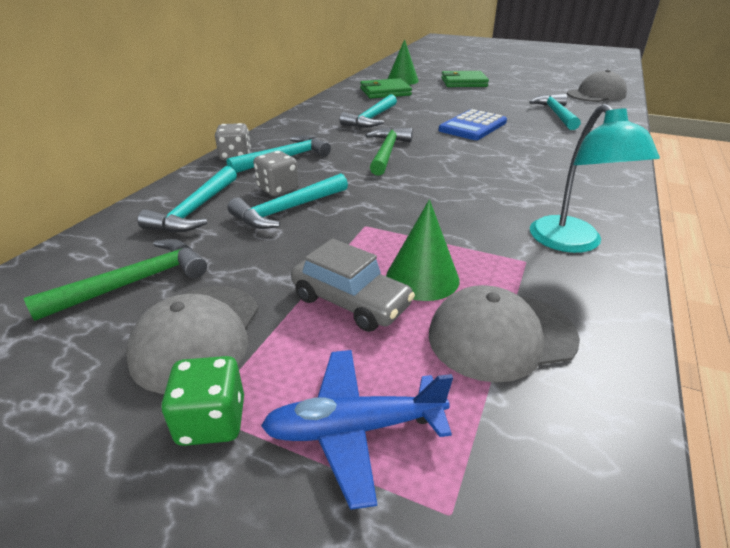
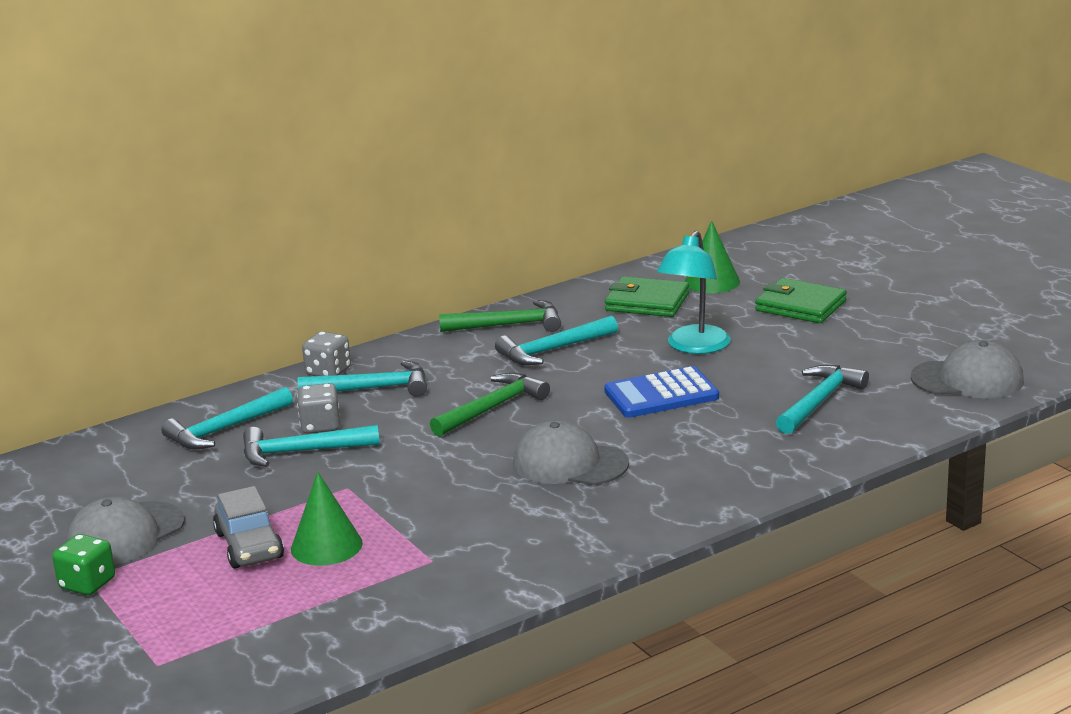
camera: 35 degrees right, 10 degrees down
(133, 283) = (120, 483): green hammer -> green hammer (508, 325)
(354, 429) = (156, 615): blue plane -> none
(501, 336) = (318, 602): grey cap -> grey cap (570, 463)
(572, 243) = (502, 559): turquoise lamp -> turquoise lamp (694, 347)

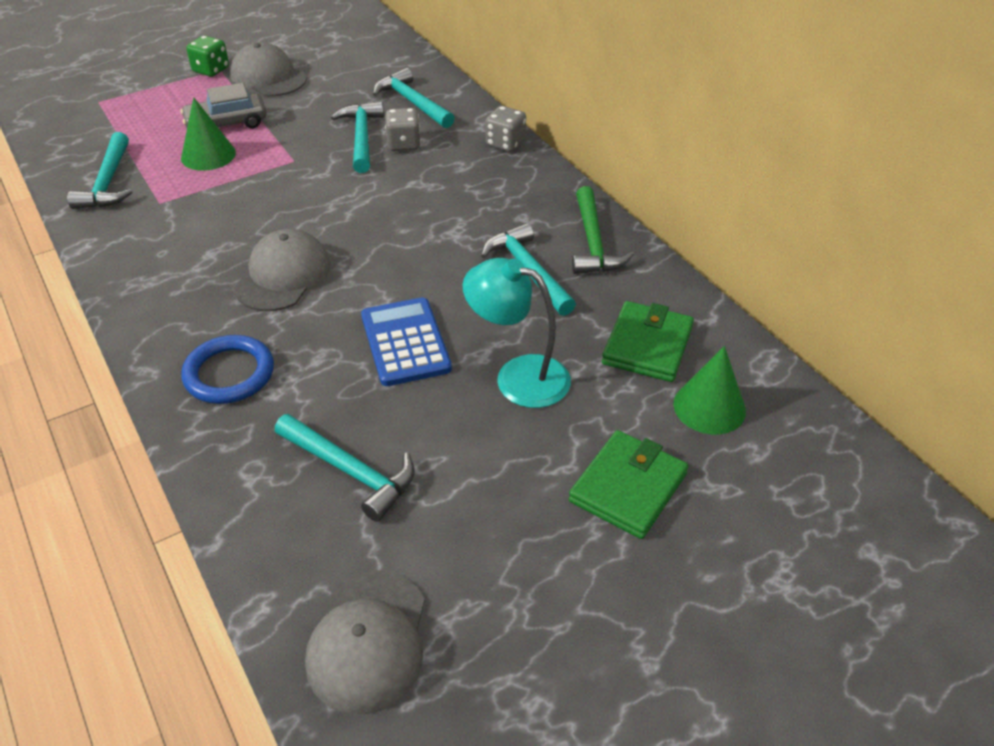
camera: 90 degrees right, 20 degrees up
(372, 388) = (467, 166): turquoise hammer -> turquoise hammer (108, 182)
(492, 408) = (408, 231): green hammer -> none
(720, 469) = (229, 374): none -> blue ring

